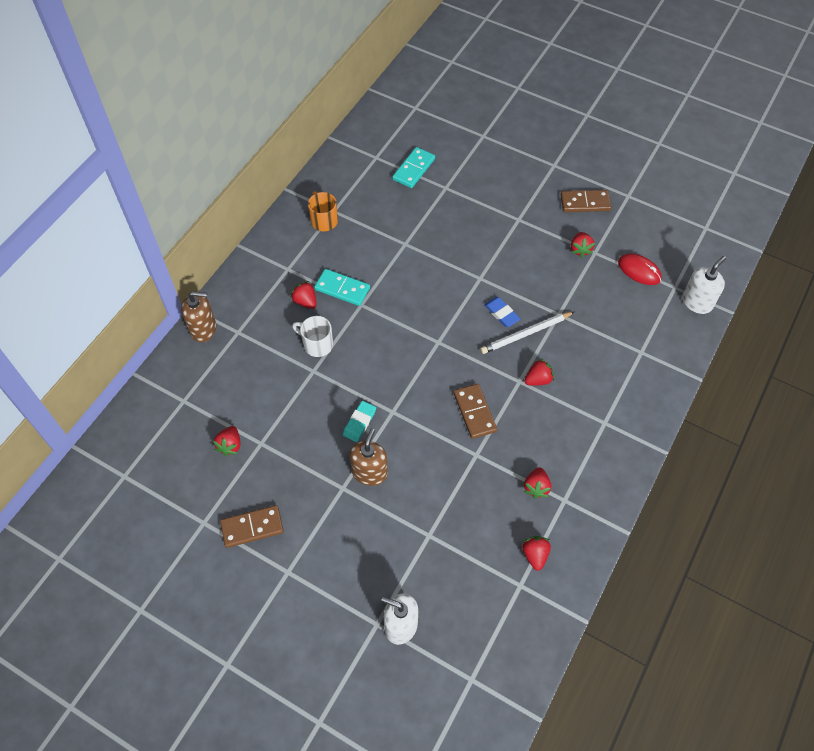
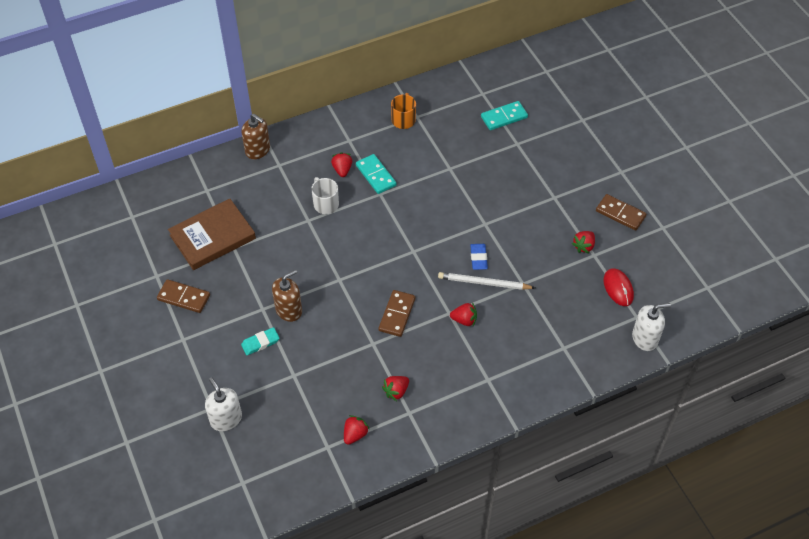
camera: 35 degrees right, 5 degrees down
(230, 445) = (212, 237): red strawberry -> brown book
(359, 422) = (310, 273): turquoise eraser -> turquoise eraser (260, 343)

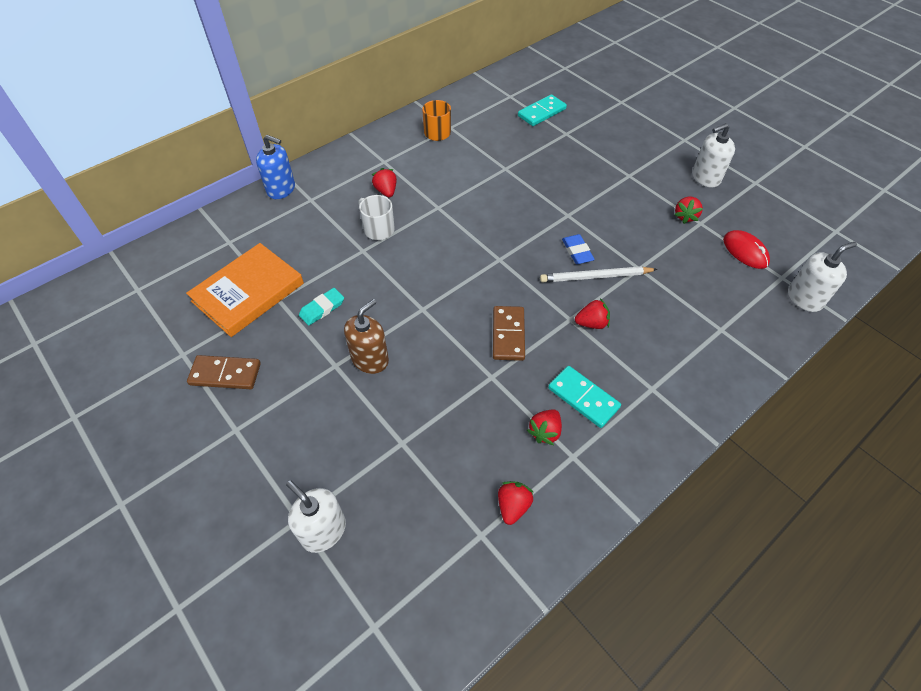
camera: 15 degrees left, 0 degrees up
(212, 237) = (248, 292): brown book -> orange book
(257, 150) = (281, 189): brown soap dispenser -> blue soap dispenser
(260, 343) = (344, 410): turquoise eraser -> turquoise eraser (322, 308)
(375, 175) = (426, 190): turquoise domino -> turquoise domino (583, 398)
(620, 213) = (705, 177): brown domino -> white soap dispenser

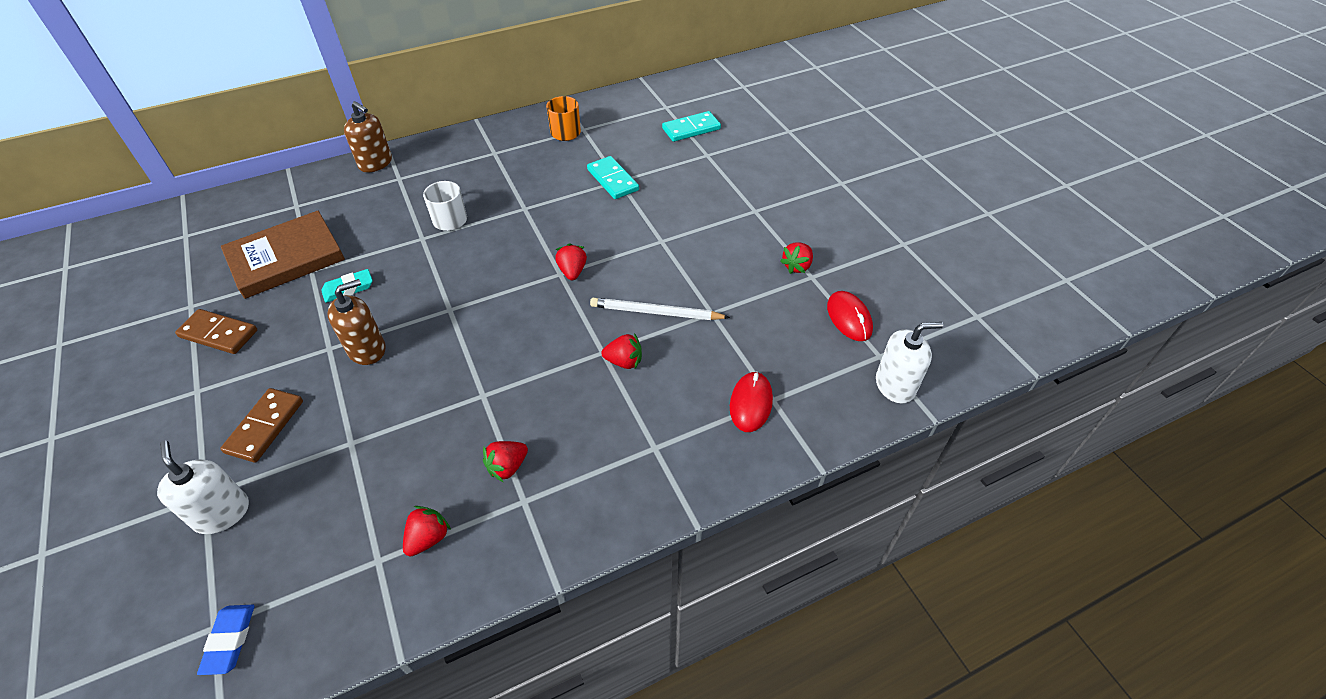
camera: 15 degrees right, 5 degrees down
(248, 292) = (286, 258): orange book -> brown book
(281, 189) = (375, 163): blue soap dispenser -> brown soap dispenser
(386, 191) = (479, 183): red strawberry -> red strawberry (572, 271)
(508, 335) = (525, 355): brown domino -> brown domino (265, 427)
(577, 251) = (650, 281): blue eraser -> blue eraser (229, 640)
(583, 398) = (570, 440): turquoise domino -> turquoise domino (612, 180)
(705, 177) = (844, 228): white soap dispenser -> none
(706, 336) = (751, 403): none -> red mouse

